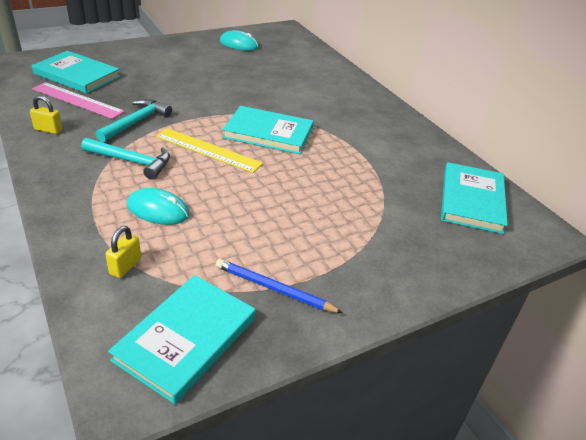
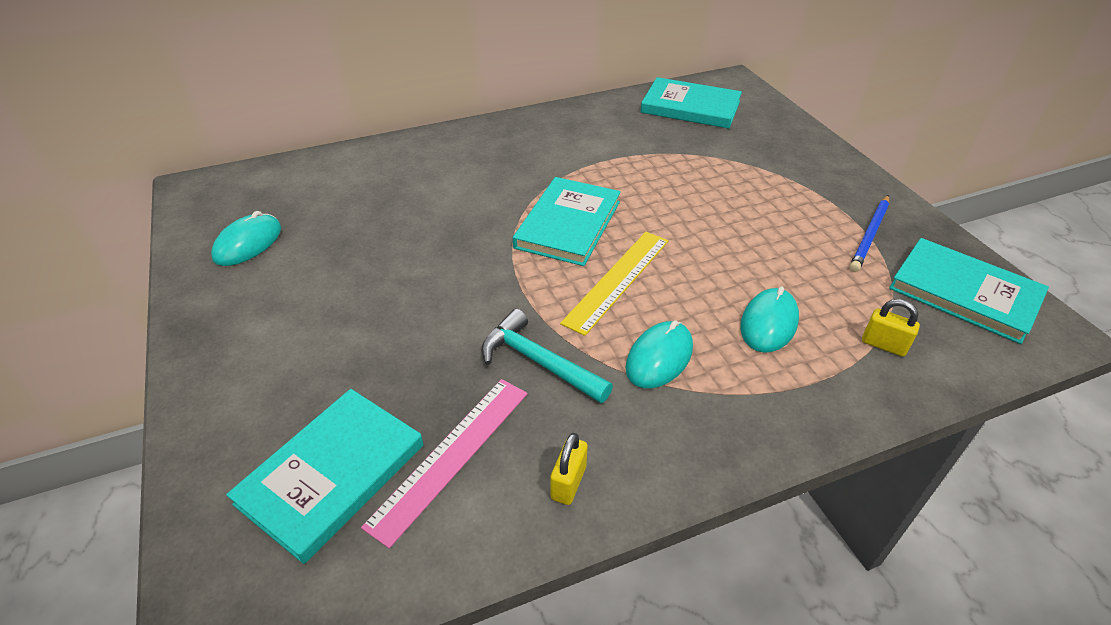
camera: 80 degrees left, 5 degrees up
(132, 161) = (659, 357): turquoise hammer -> turquoise mouse

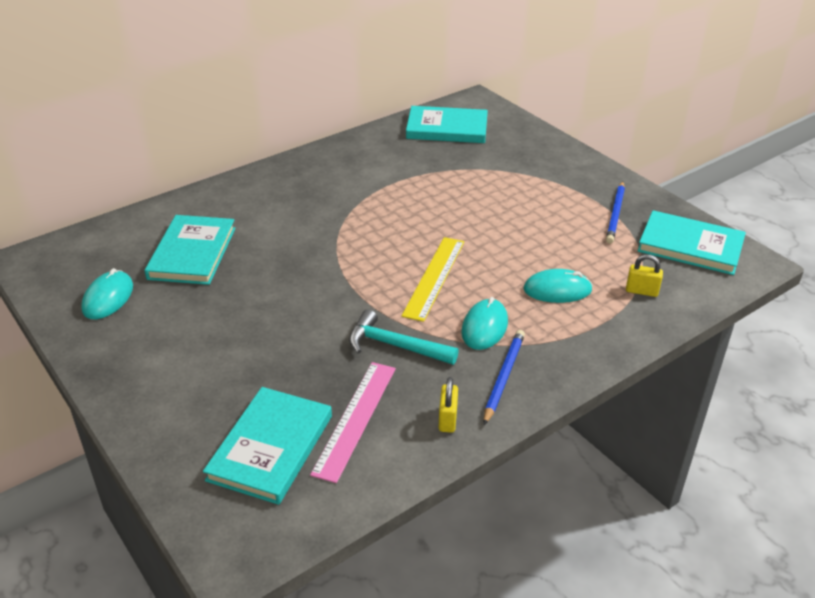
camera: 15 degrees left, 5 degrees down
(568, 224) = (379, 241): turquoise book -> turquoise book (192, 253)
(662, 435) = (503, 377): none -> blue pencil
(769, 323) = (557, 290): turquoise mouse -> turquoise mouse turned 75 degrees clockwise

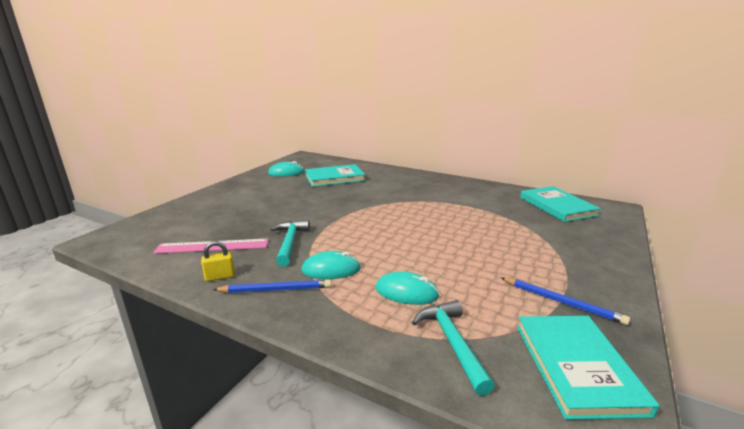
camera: 65 degrees right, 15 degrees down
(271, 447) = (183, 229): turquoise book -> none
(434, 277) = (373, 239): yellow ruler -> none
(557, 290) = (406, 292): turquoise mouse -> turquoise mouse turned 45 degrees counterclockwise
(616, 214) = (562, 302): blue pencil -> blue pencil turned 135 degrees counterclockwise
(641, 291) = (452, 343): yellow padlock -> turquoise hammer

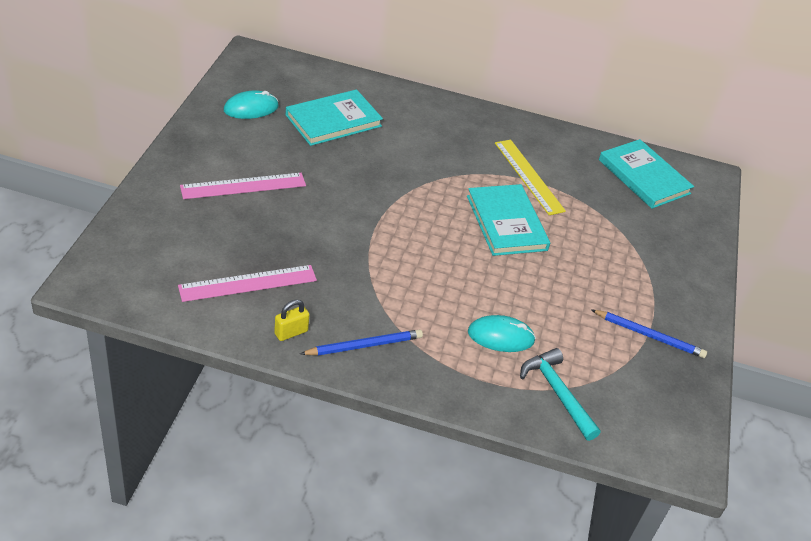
camera: 20 degrees left, 20 degrees up
(253, 201) = (243, 186): none -> pink ruler
(289, 243) = (340, 270): turquoise hammer -> none
(331, 269) = (410, 310): turquoise mouse -> none
(462, 203) = (528, 176): none -> yellow ruler
(577, 366) = (660, 405): turquoise book -> turquoise book (506, 223)

